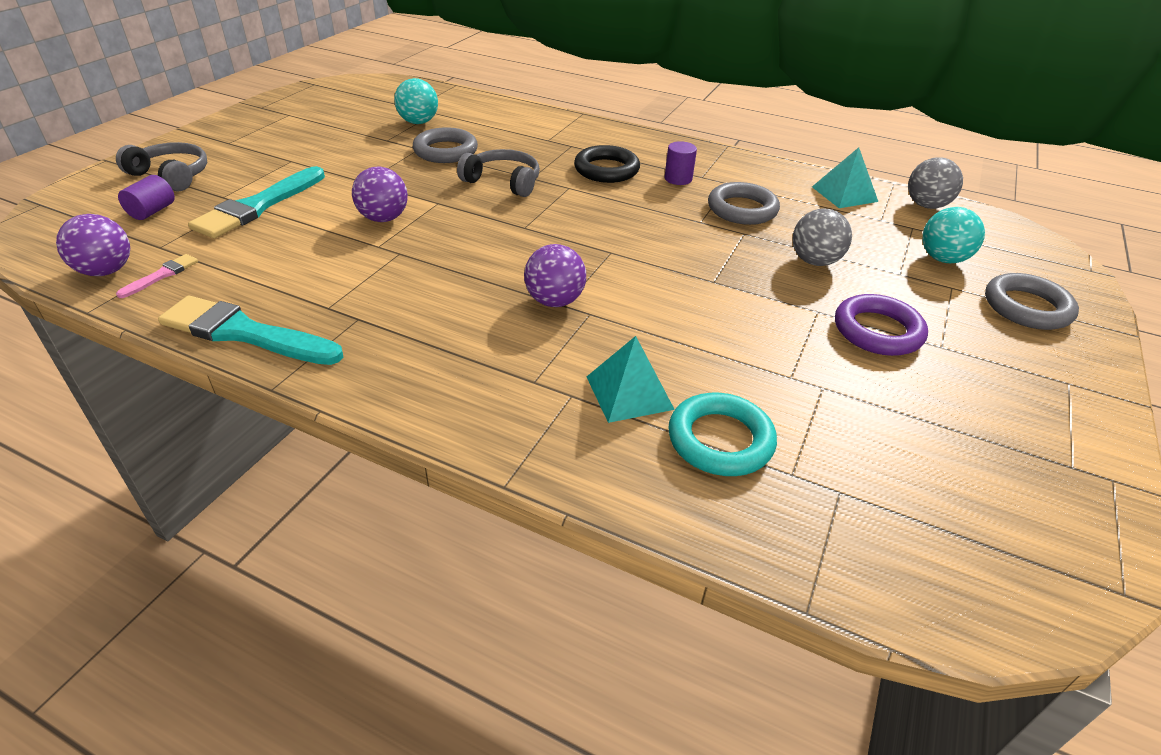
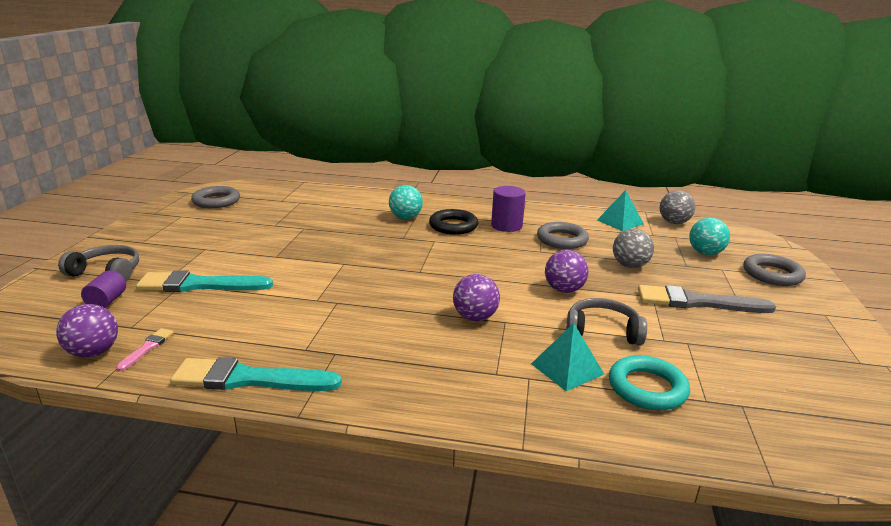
camera: 15 degrees left, 15 degrees down
(258, 206) = (199, 285): turquoise brush -> turquoise brush turned 75 degrees clockwise
(383, 218) = (308, 280): purple ball -> purple ball (564, 290)
(418, 122) = (292, 210): turquoise ball -> turquoise ball (405, 217)
(445, 151) = (326, 227): grey ring -> grey ring (216, 201)
(503, 182) = (384, 243): grey headphones -> grey headphones (602, 331)
(678, 179) = (506, 226): purple cylinder -> purple cylinder, size x1.52
(877, 331) = (697, 302): purple ring -> grey brush

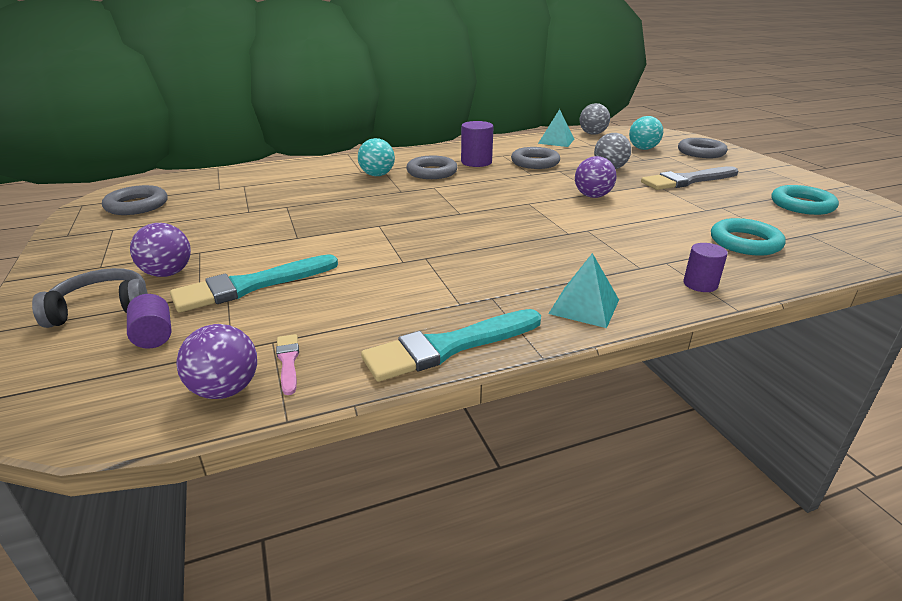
camera: 30 degrees left, 5 degrees up
(453, 226) = (432, 172): black ring -> grey ring
(475, 317) = (561, 234): purple ball -> purple ball (168, 273)
(526, 410) = (700, 284): none -> purple cylinder
(567, 369) = (680, 247): turquoise pyramid -> turquoise pyramid (584, 306)
(602, 331) = (661, 216): grey headphones -> none
(796, 371) = (802, 205): none -> turquoise ring

